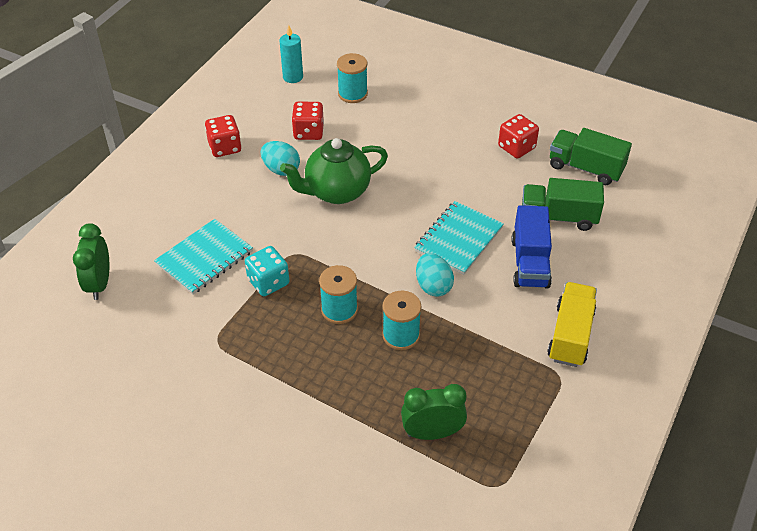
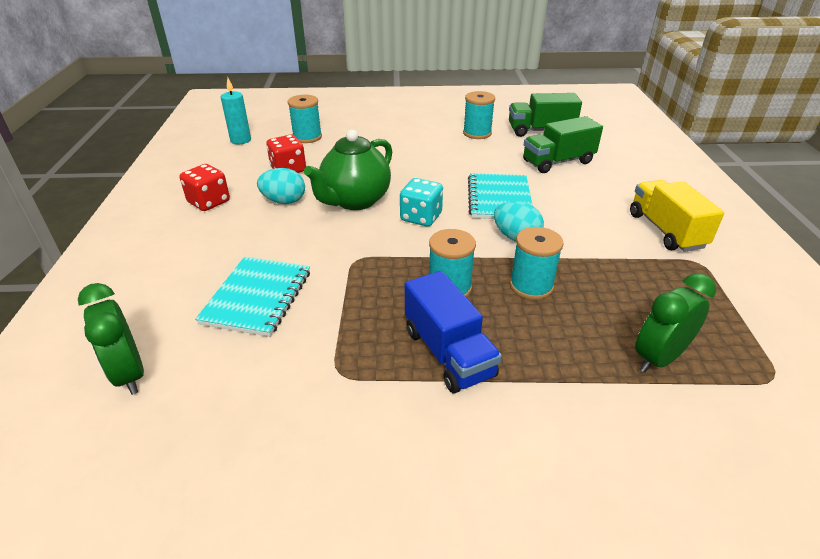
camera: 30 degrees left, 10 degrees down
(268, 282) = (351, 292): turquoise dice -> turquoise dice (421, 217)
(516, 147) = (477, 133): red dice -> turquoise spool
(530, 262) = (573, 195): blue truck -> blue truck (448, 353)

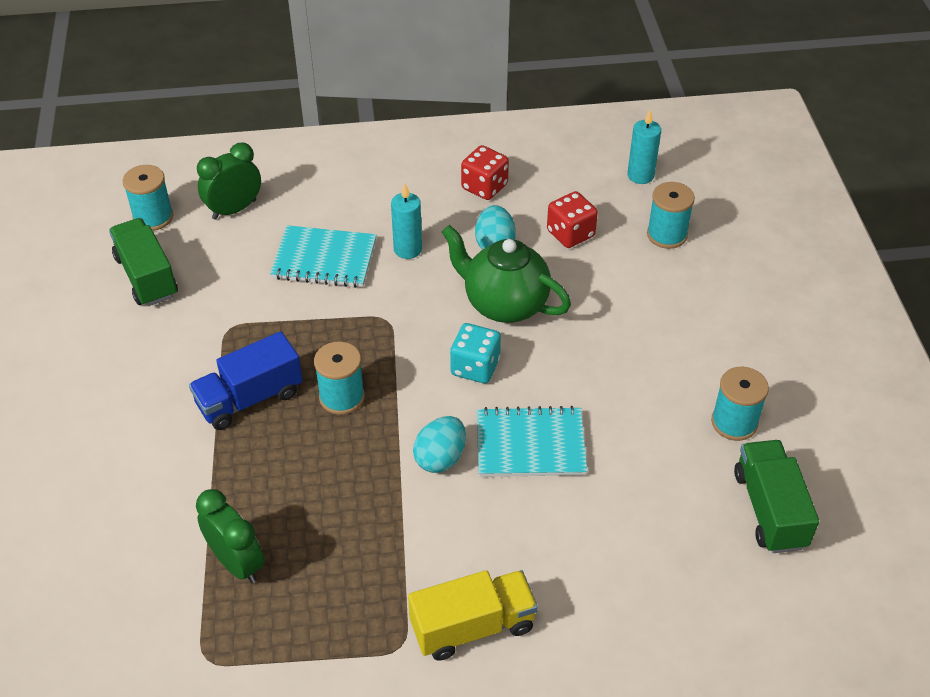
camera: 85 degrees right, 10 degrees up
(268, 245) = (408, 249): none -> turquoise candle
(531, 286) = (347, 467): turquoise spool -> turquoise spool (153, 217)
(558, 162) = (655, 522): green truck -> green truck (147, 277)

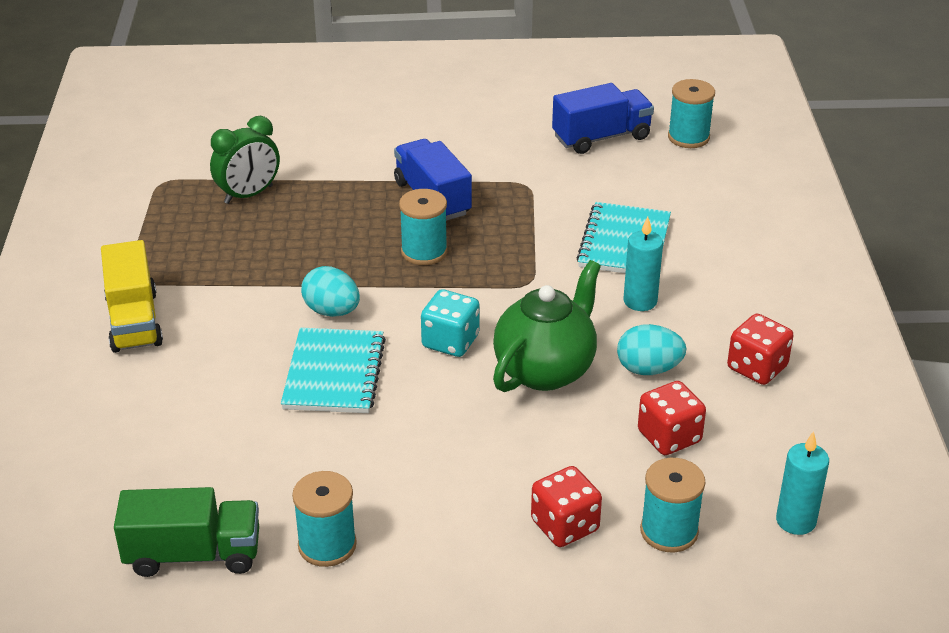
camera: 95 degrees right, 10 degrees down
(147, 277) = (601, 137): green truck -> blue truck
(234, 209) = (703, 184): green clock -> none
(675, 287) = (565, 525): none -> red dice

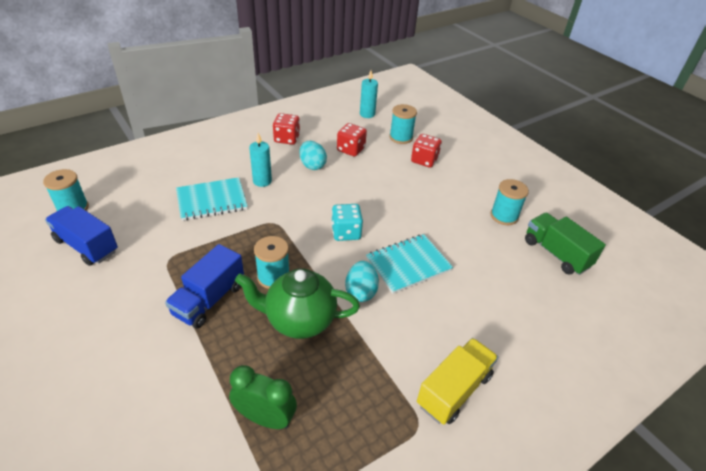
camera: 125 degrees left, 5 degrees up
(545, 370) = (339, 194): green teapot -> green teapot (299, 320)

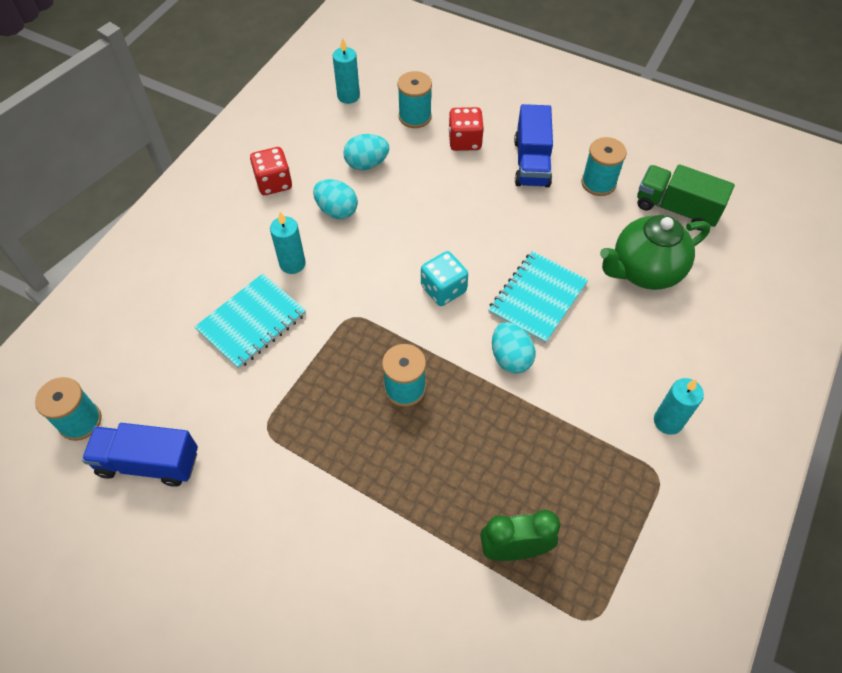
camera: 25 degrees left, 15 degrees up
(209, 299) = (355, 453): blue truck -> blue truck (531, 163)
(299, 320) = (470, 426): green teapot -> green teapot (644, 271)
(351, 149) = (367, 164): red dice -> turquoise egg
(454, 390) = (668, 421): yellow truck -> turquoise candle

